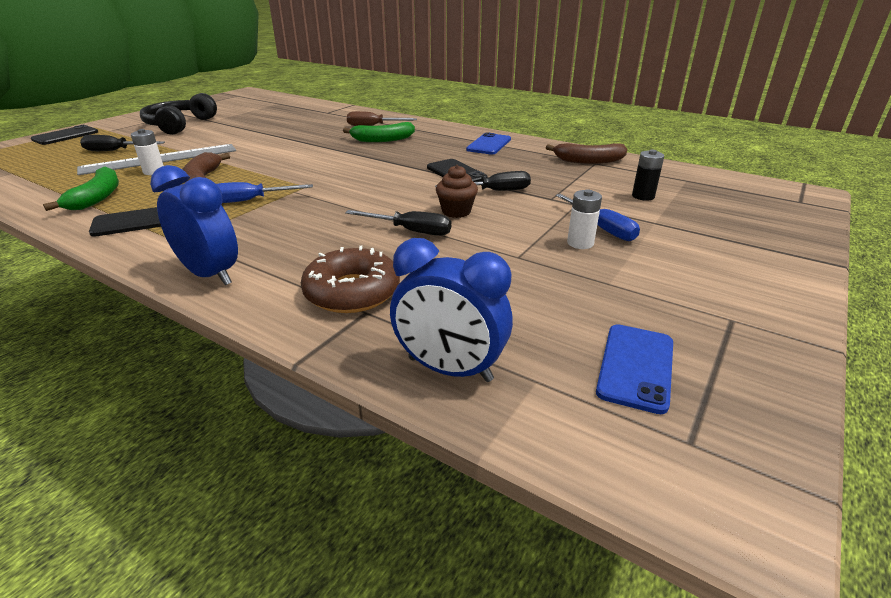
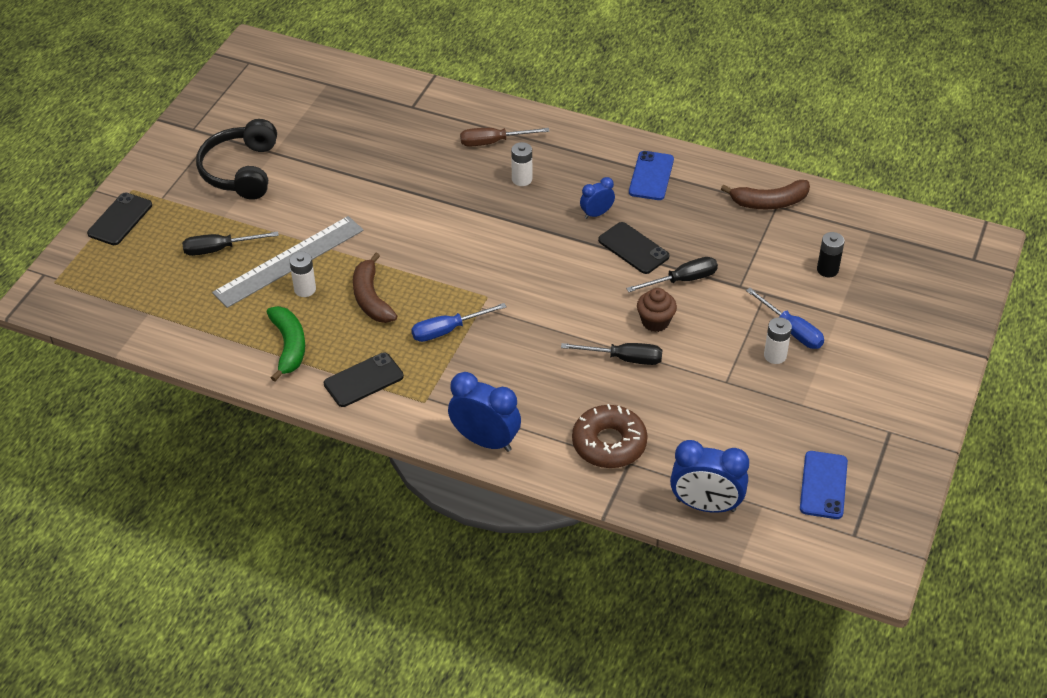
camera: 10 degrees left, 15 degrees up
(383, 140) = (522, 179): green banana -> white battery
(433, 156) = (596, 214): none -> blue clock

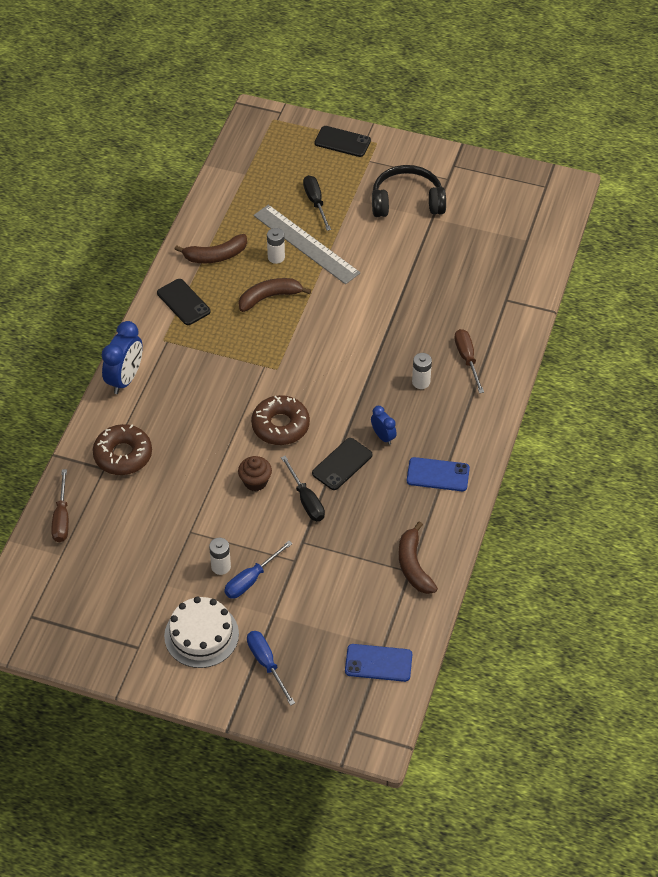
camera: 85 degrees right, 5 degrees up
(289, 346) = (215, 256): green banana -> brown banana
(448, 330) = (237, 347): blue screwdriver -> blue screwdriver (266, 664)
(574, 297) = (280, 425): none -> brown donut
(624, 359) = (212, 462): black screwdriver -> none
(705, 505) = (62, 518): blue clock -> brown screwdriver
(823, 485) = (81, 597): blue phone -> blue phone (378, 663)
(827, 270) = (328, 609): black battery -> none
(868, 375) = (201, 635): none -> white cake

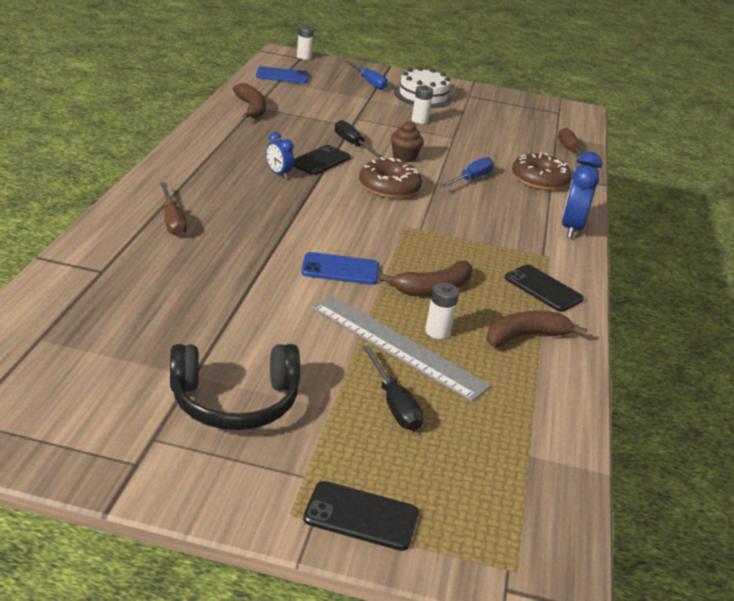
camera: 170 degrees right, 20 degrees down
(251, 579) = (392, 113): blue screwdriver -> blue screwdriver (471, 179)
(421, 382) = (233, 207): white battery -> white battery (304, 57)
(438, 475) = (222, 149): blue phone -> blue phone (340, 269)

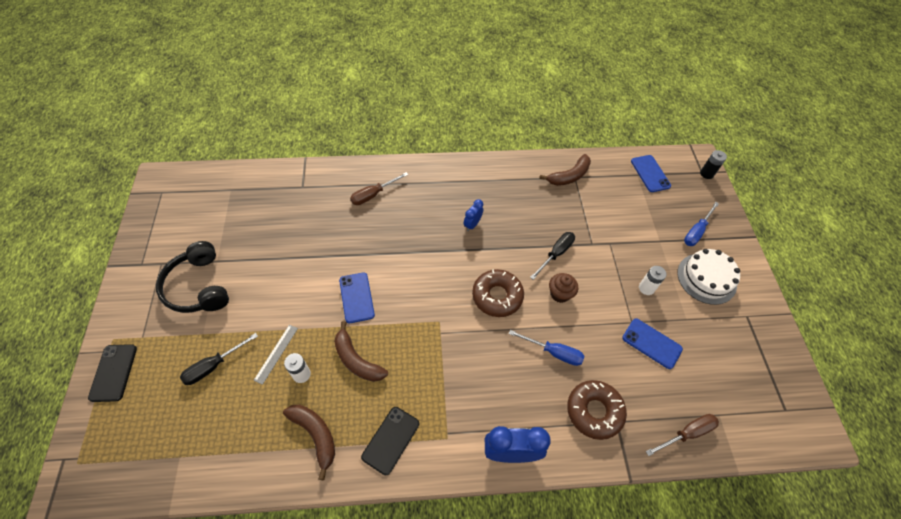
camera: 75 degrees right, 25 degrees up
(304, 57) = (706, 174): white battery -> black battery
(320, 161) = (511, 242): black phone -> none
(397, 346) = (276, 353): grey ruler -> grey ruler, size x0.48
(479, 137) = (651, 343): none -> blue phone

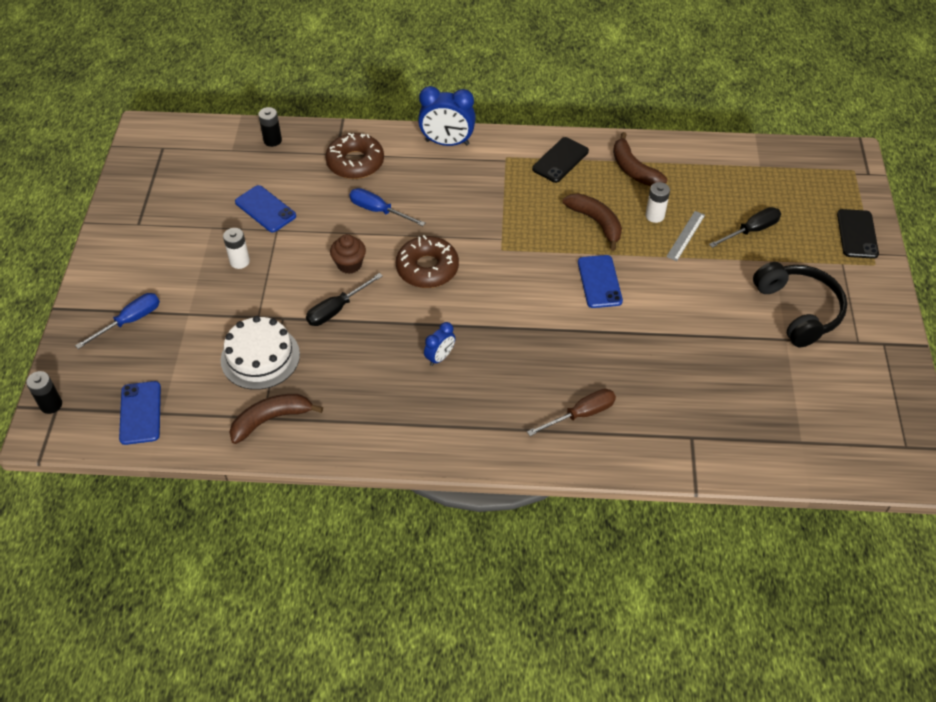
camera: 170 degrees left, 5 degrees down
(687, 433) = (272, 140): brown screwdriver -> black battery
(706, 278) = (157, 265): white cake -> white cake (260, 357)

